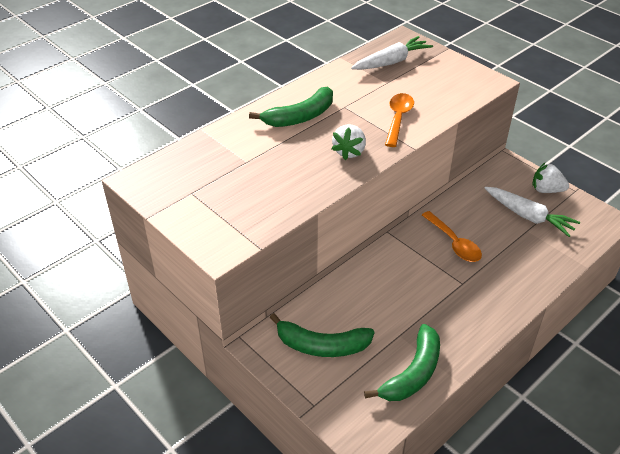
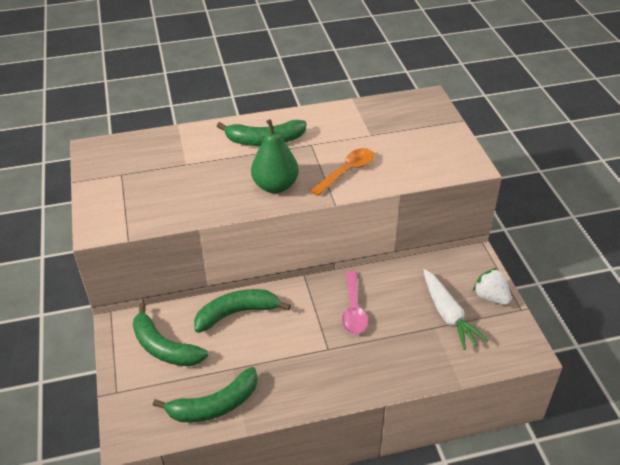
camera: 30 degrees right, 0 degrees up
(349, 152) = (275, 186): white strawberry -> green pear
(360, 287) = (237, 313): none -> green banana
(391, 62) = (394, 117): white carrot -> none
(454, 243) = (353, 310): orange spoon -> pink spoon

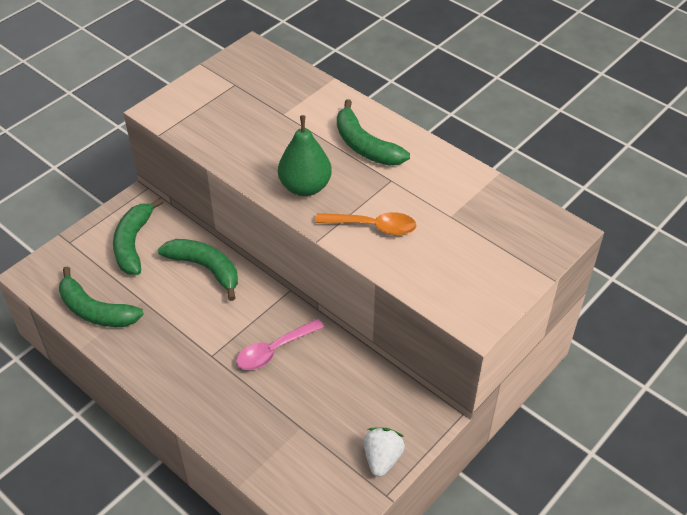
camera: 55 degrees right, 5 degrees up
(448, 315) = (327, 431): white carrot -> none

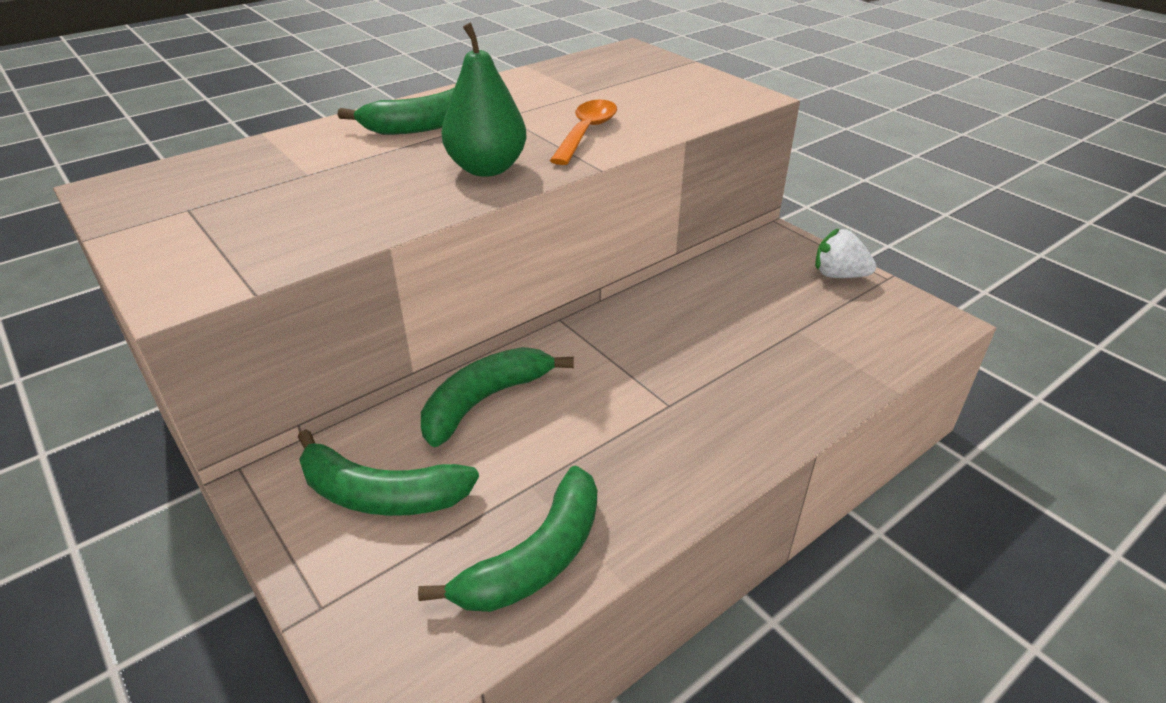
camera: 80 degrees left, 10 degrees down
(274, 350) = (668, 342): pink spoon -> none

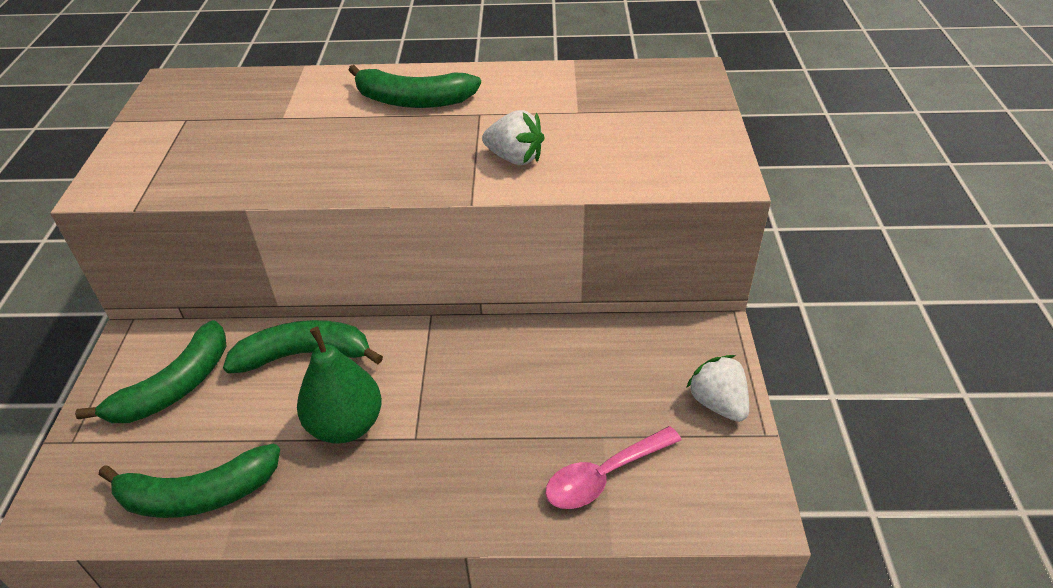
camera: 40 degrees right, 5 degrees up
(381, 494) = (175, 387): green banana -> green banana turned 105 degrees counterclockwise
(487, 168) = (393, 164): green pear -> green pear (346, 425)
(586, 132) = (515, 158): orange spoon -> white strawberry
(832, 352) = (604, 476): none -> pink spoon

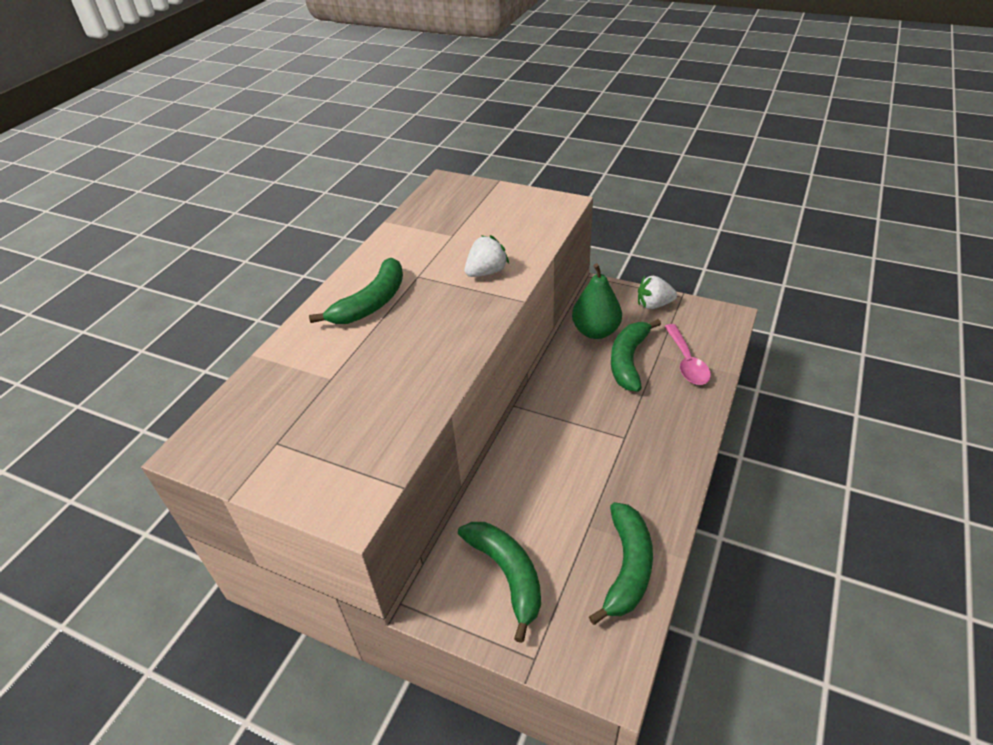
camera: 65 degrees left, 0 degrees up
(304, 355) = (516, 484): green banana -> green banana (628, 361)
(346, 425) = (597, 471): green pear -> green pear (595, 331)

